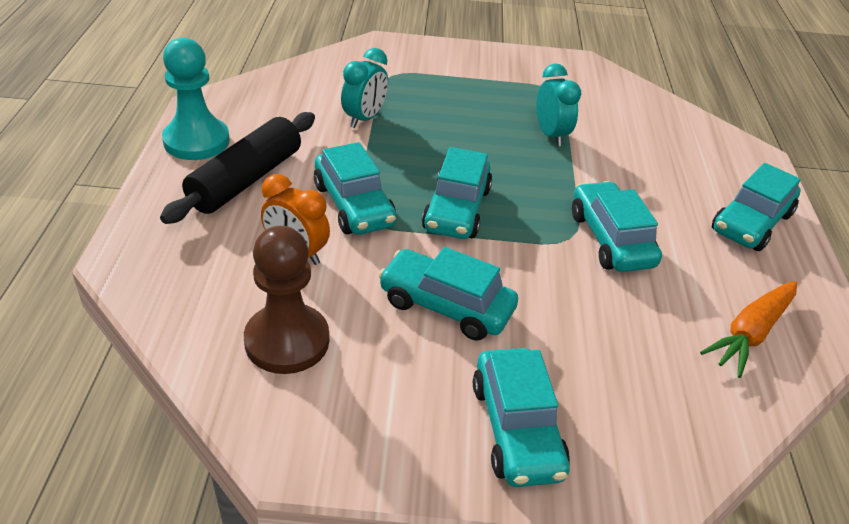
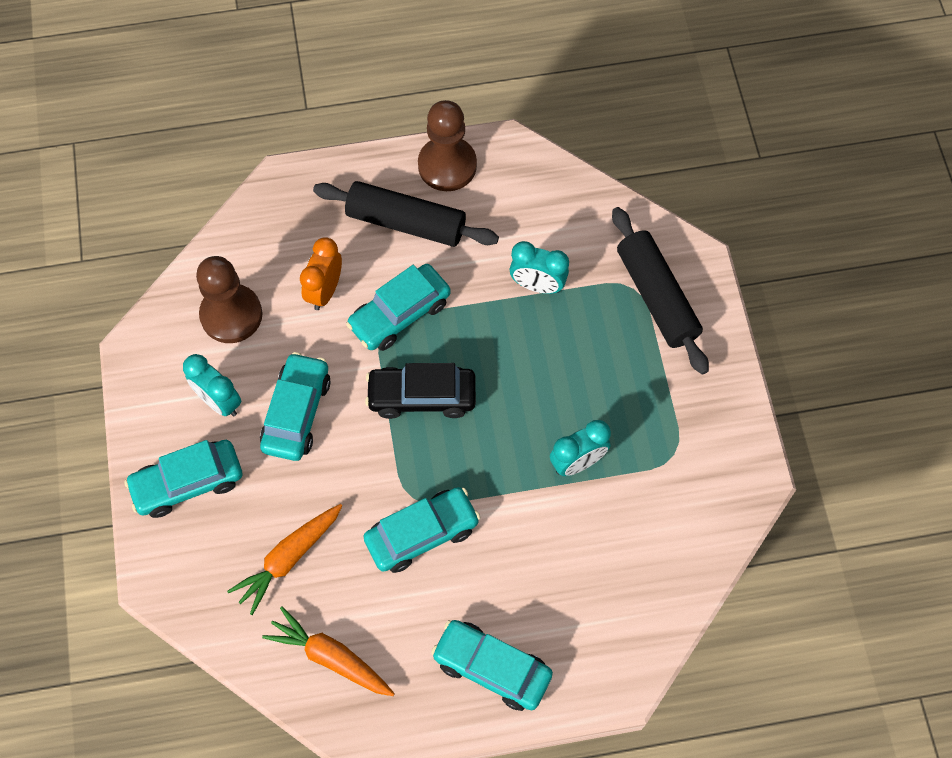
camera: 80 degrees right, 25 degrees up
(196, 141) = (447, 165): turquoise pawn -> brown pawn
(405, 66) = (656, 296): none -> black rolling pin
(406, 375) = (219, 401): none -> turquoise clock
(457, 209) = (422, 397): turquoise car -> black car
(632, 347) = (288, 559): none -> orange carrot

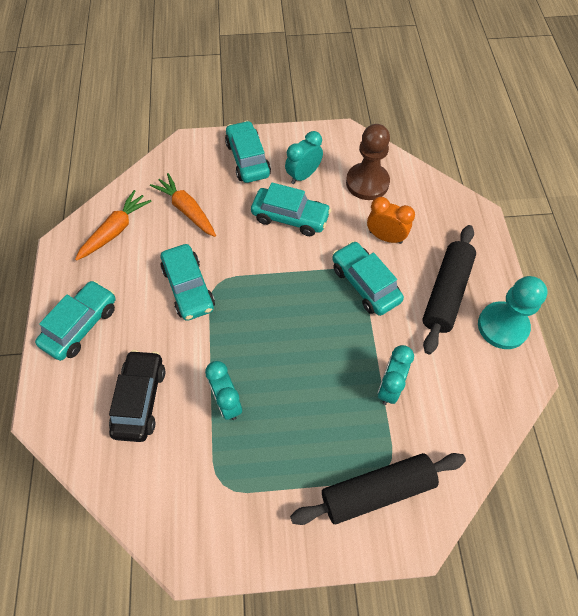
camera: 95 degrees right, 5 degrees down
(422, 397) = (295, 294): black car -> black car (140, 399)
(447, 165) = (502, 326): brown pawn -> turquoise pawn

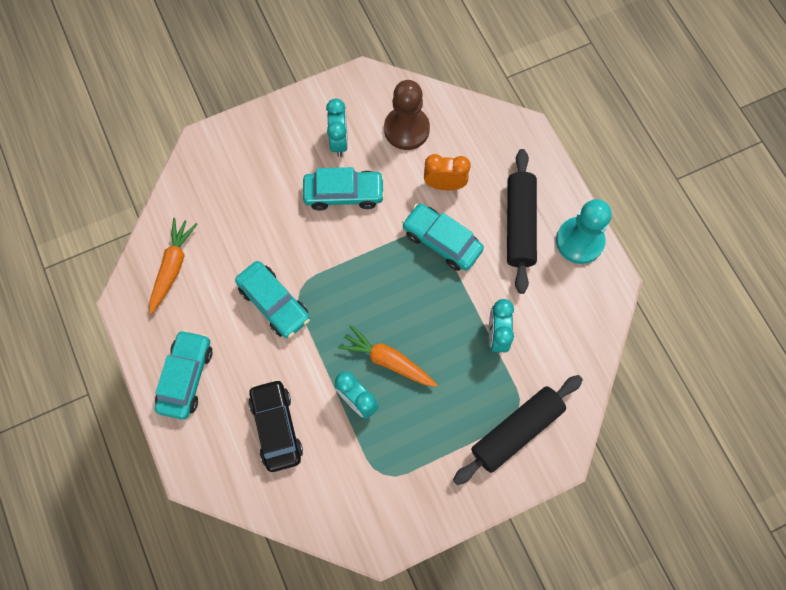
camera: 20 degrees left, 10 degrees up
(186, 210) = (235, 220): orange carrot -> orange carrot (387, 360)
(248, 159) = (274, 141): turquoise car -> none
(303, 175) = (339, 141): turquoise clock -> turquoise clock turned 150 degrees clockwise

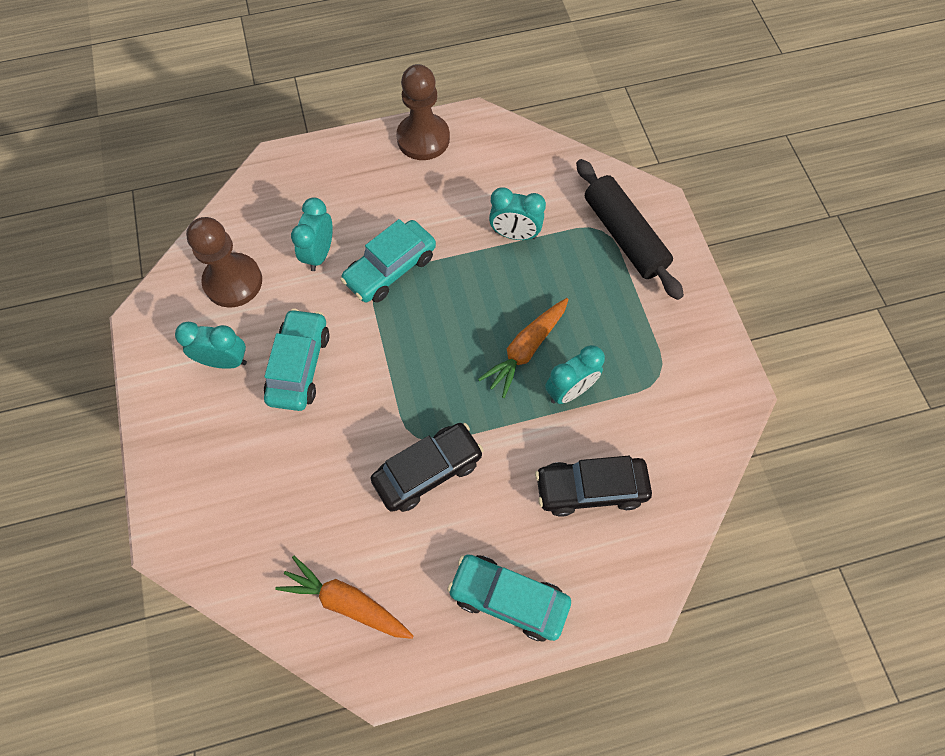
camera: 80 degrees left, 5 degrees down
(274, 303) = (428, 471): turquoise car -> black car
(444, 185) = (319, 254): orange clock -> turquoise clock
(519, 225) = (390, 189): black rolling pin -> none
(579, 241) = (423, 139): turquoise pawn -> brown pawn

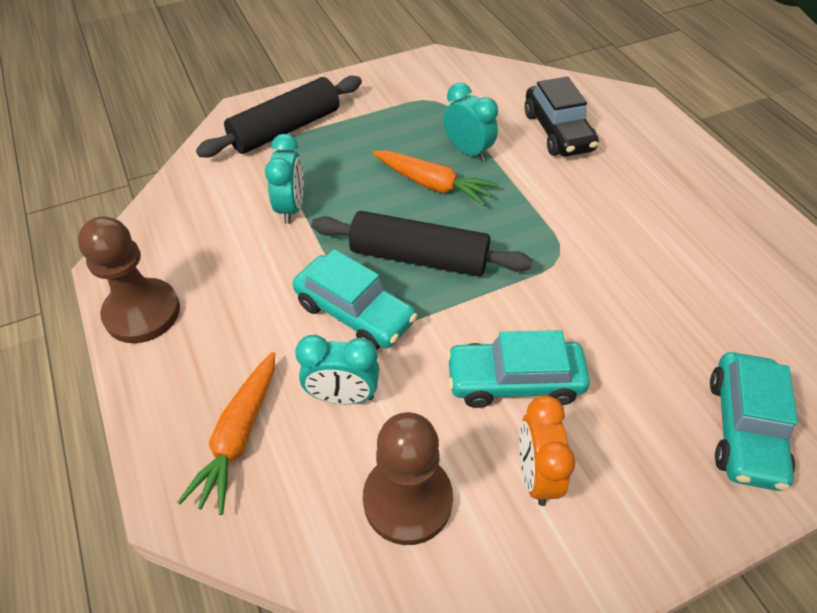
camera: 100 degrees left, 15 degrees down
(224, 361) = (536, 474): turquoise clock -> orange clock
(346, 602) = (752, 280): orange carrot -> orange carrot (239, 437)
(428, 471) = (591, 240): black car -> none
(437, 322) = (419, 257): none -> black rolling pin
(508, 598) = (679, 170): turquoise car -> turquoise car (744, 429)

